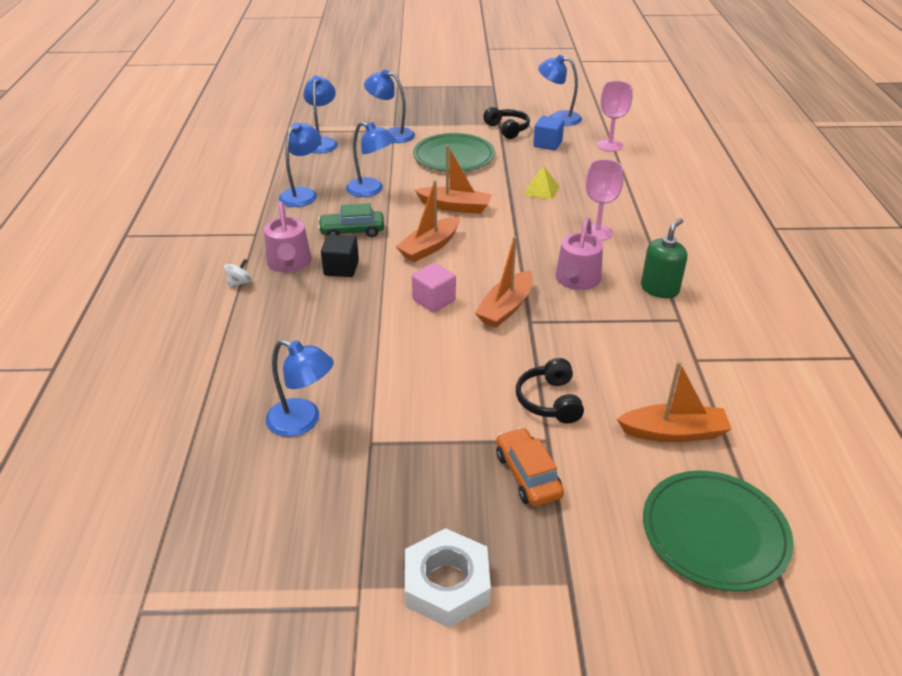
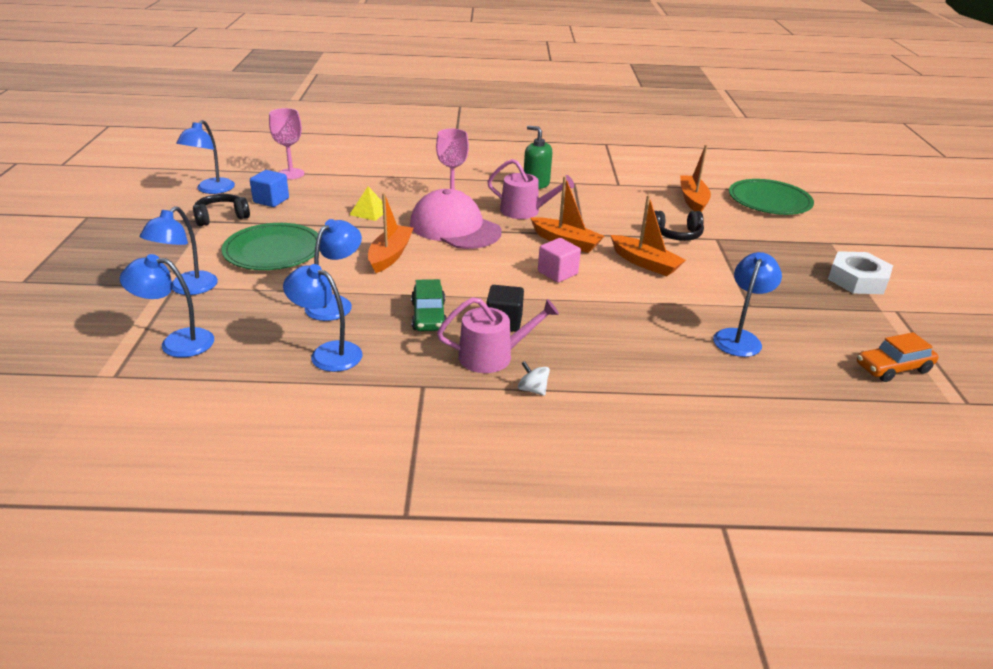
camera: 90 degrees left, 5 degrees down
(429, 247) = (467, 272): orange boat -> orange boat (645, 263)
(520, 237) = (455, 228): none -> pink cap
(528, 475) = (752, 248): orange car -> orange car (893, 368)

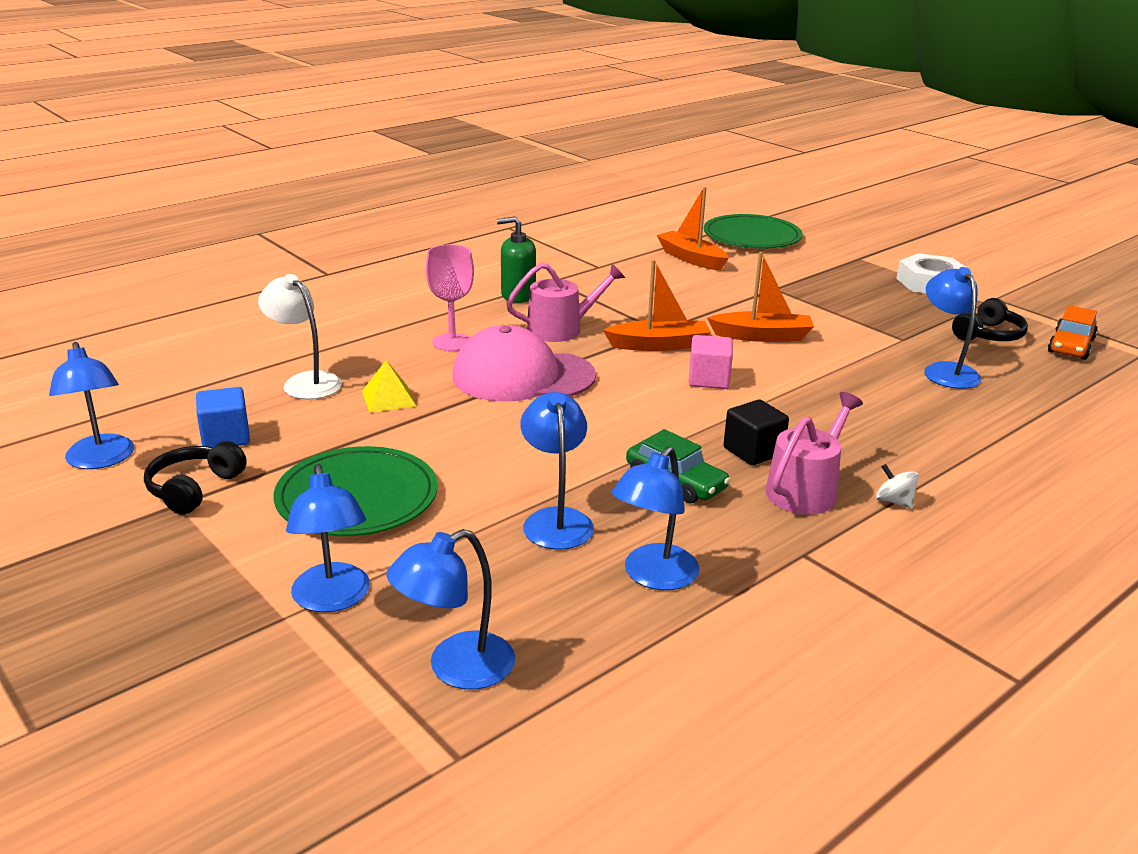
camera: 40 degrees left, 5 degrees down
(291, 174) = (186, 393): pink goblet -> none
(327, 353) = (653, 576): blue lamp -> blue lamp turned 45 degrees counterclockwise
(347, 188) = (305, 382): none -> white lamp
(390, 255) = (511, 437): orange boat -> none
(532, 390) = (894, 501): white spinning top -> white spinning top turned 45 degrees clockwise
(676, 234) = (738, 298): black headphones -> black headphones (988, 335)

